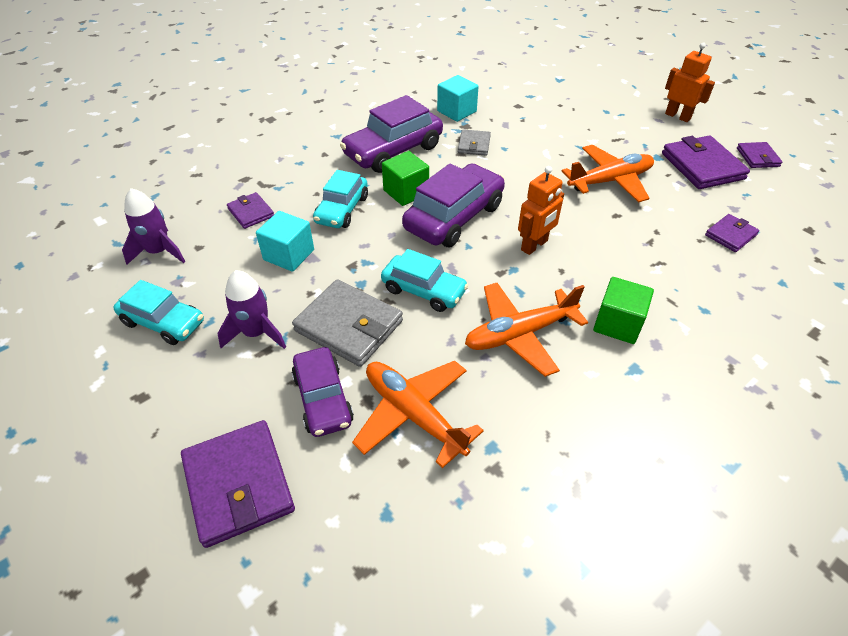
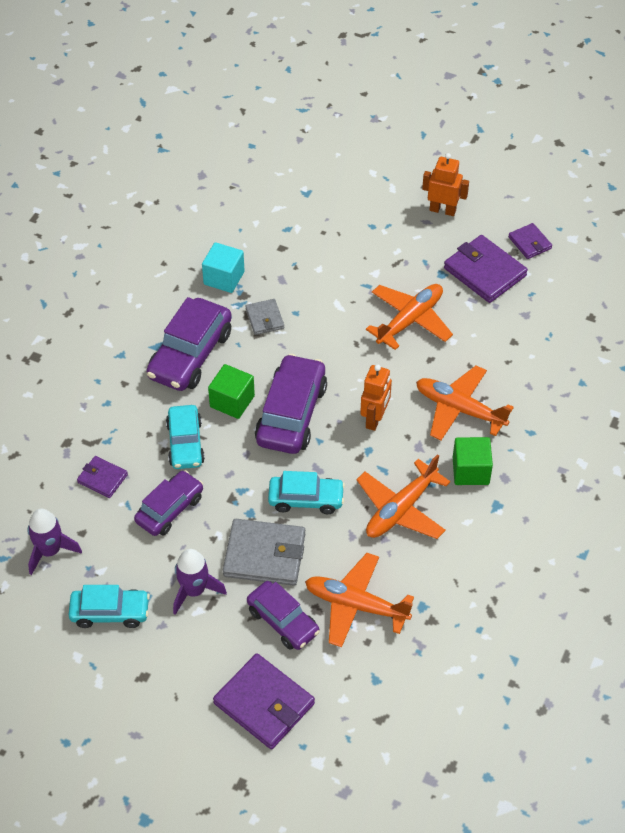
camera: 25 degrees left, 5 degrees up
(289, 255) = (170, 509): turquoise cube -> purple car
(629, 264) = (459, 409): none -> orange plane
(730, 235) = (530, 347): purple wallet -> none

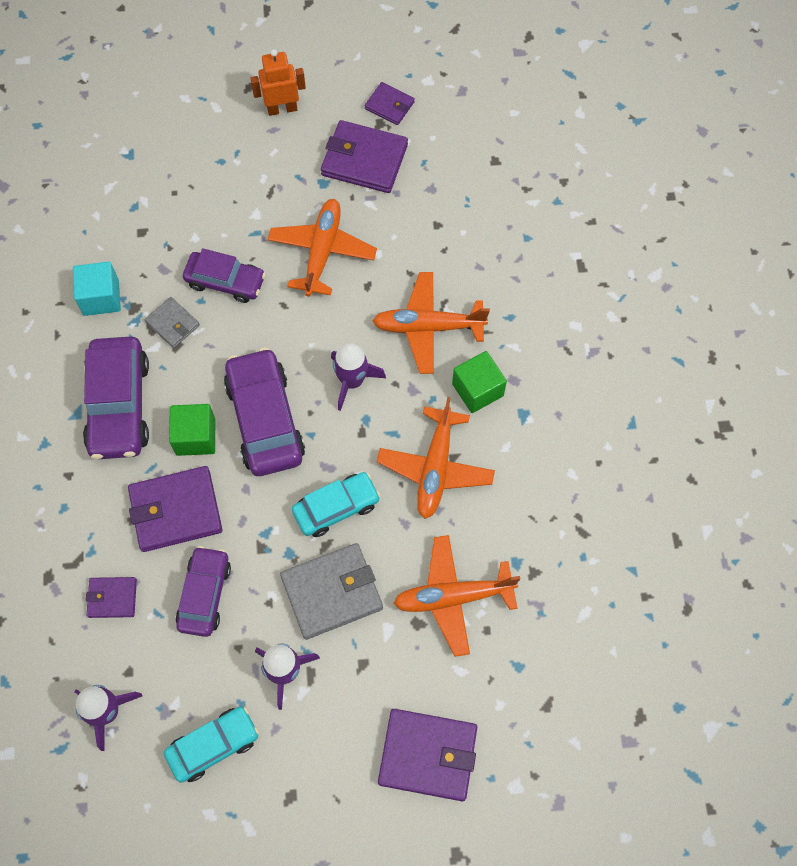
camera: 30 degrees left, 15 degrees up
(185, 443) = (176, 511): turquoise car -> purple wallet
(283, 621) = (393, 655): purple car -> purple car (225, 281)
(375, 419) = (352, 381): orange robot -> purple rocket

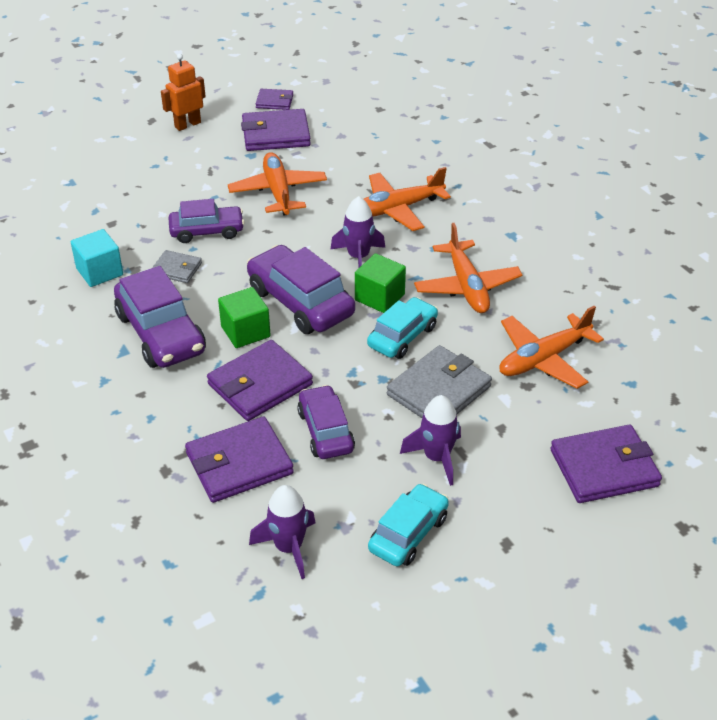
camera: 25 degrees left, 25 degrees down
(112, 598) = (239, 463): purple wallet -> purple wallet, size x1.81
(477, 390) = (464, 232): green cube -> green cube (379, 297)

